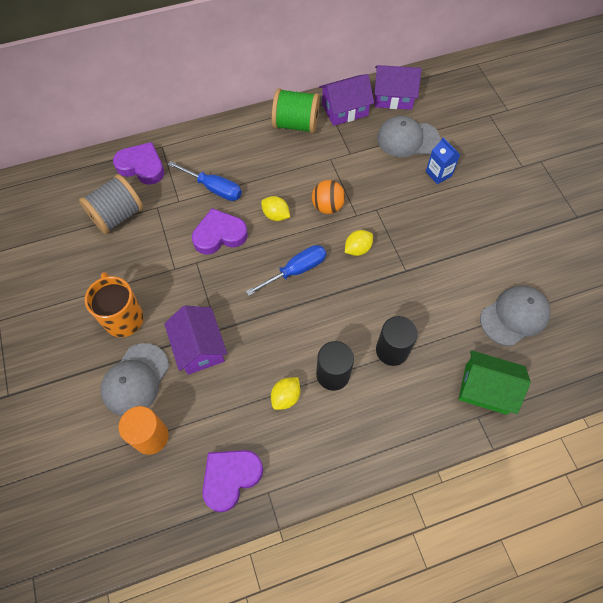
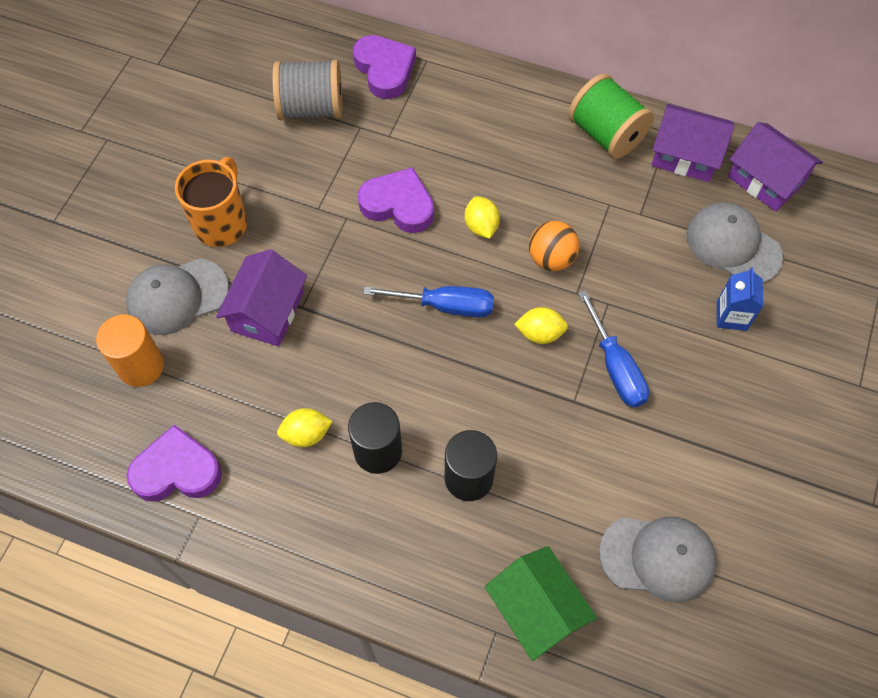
camera: 40 degrees right, 0 degrees up
(213, 188) = (440, 147): blue screwdriver -> blue screwdriver (615, 366)

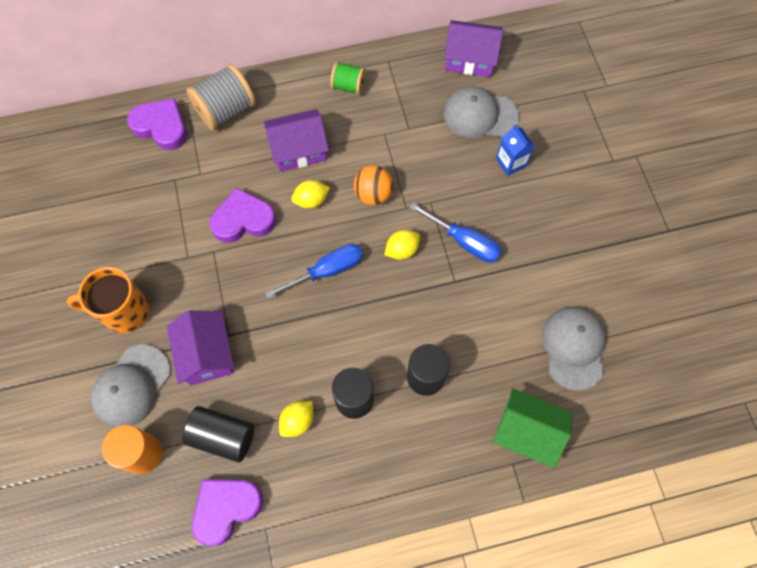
camera: 35 degrees left, 5 degrees up
(222, 223) = (124, 312): orange mug -> orange mug turned 75 degrees counterclockwise
(224, 400) = (222, 436): none -> black cylinder
(311, 108) = (128, 187): grey spool -> grey spool (226, 110)
(481, 226) = (311, 200): yellow lemon -> yellow lemon turned 60 degrees counterclockwise
(606, 134) = (348, 86): green spool -> green spool, size x0.59
(658, 557) = (573, 347): grey cap -> grey cap turned 60 degrees counterclockwise
(685, 155) = (409, 71): purple house -> purple house (298, 150)

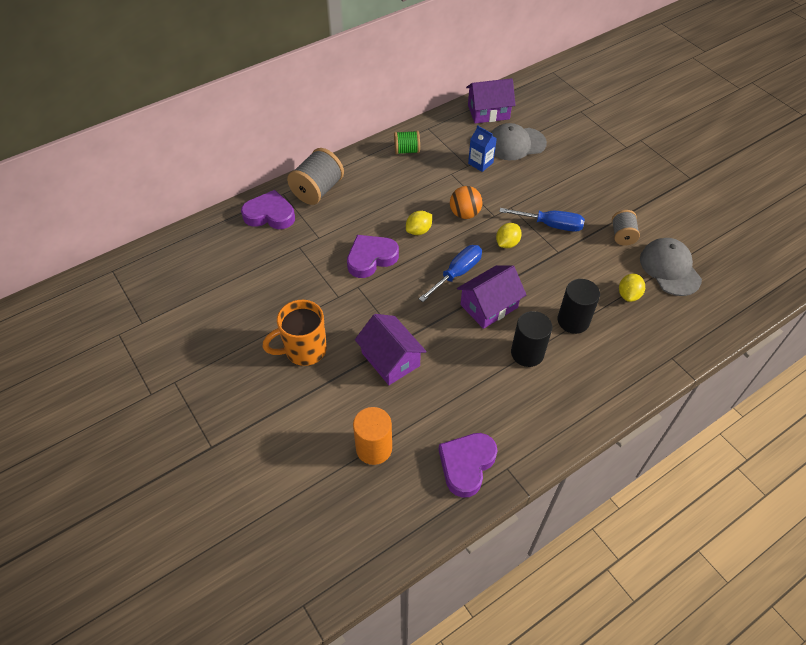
camera: 20 degrees left, 15 degrees down
(131, 386) = (338, 402): grey cap -> none
(222, 436) = (435, 413): black cylinder -> none
(298, 150) = (390, 201): purple house -> purple house (489, 306)
(298, 421) = (491, 382): yellow lemon -> yellow lemon (628, 295)
(510, 163) = (555, 167): blue carton -> blue carton (480, 163)
(526, 432) = (669, 333): green house -> none
(541, 284) = (622, 235): none -> grey spool

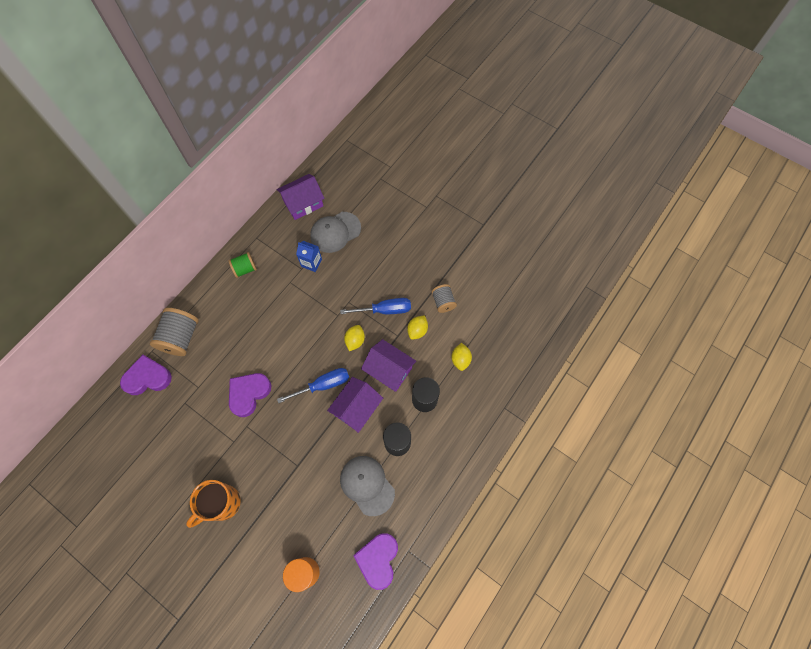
camera: 20 degrees left, 15 degrees up
(390, 359) = (294, 487): purple house -> purple house (389, 370)
(418, 231) = (280, 352): yellow lemon -> yellow lemon (417, 330)
(456, 273) = (323, 385): blue screwdriver -> blue screwdriver turned 45 degrees clockwise
(464, 214) = (313, 321): orange ball -> none
(670, 268) = (486, 323): grey cap -> grey cap (367, 485)

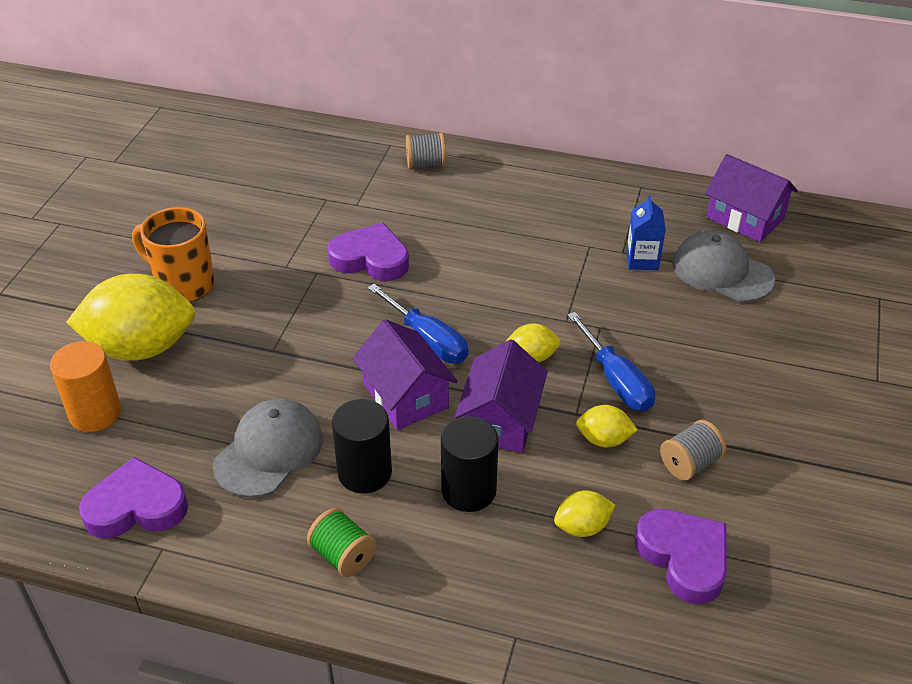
camera: 70 degrees right, 25 degrees down
(147, 377) = (348, 154): purple heart -> purple heart (684, 558)
(181, 337) = (426, 164): grey spool -> grey spool, size x0.59
(245, 269) = (578, 191): green spool -> green spool (343, 555)
(265, 538) = (141, 347): none -> yellow lemon
(357, 408) = (405, 396): purple house -> purple house turned 45 degrees clockwise

